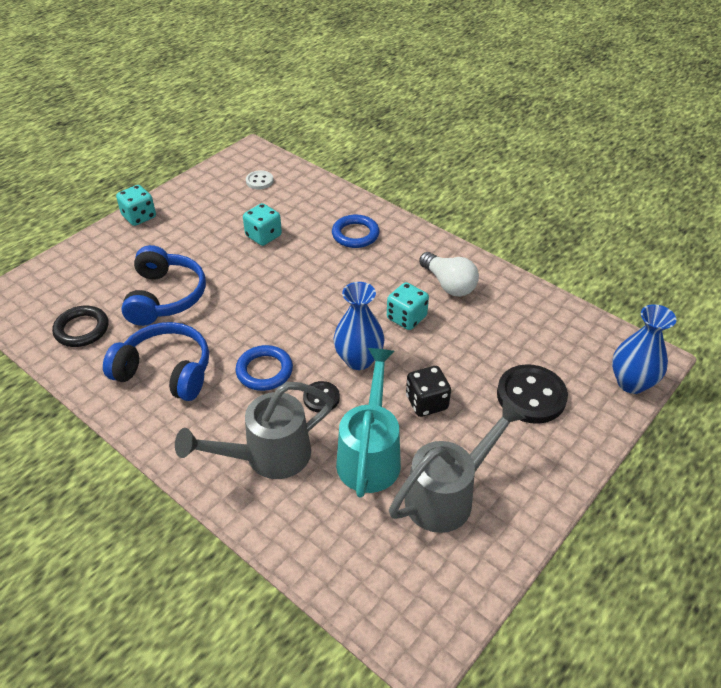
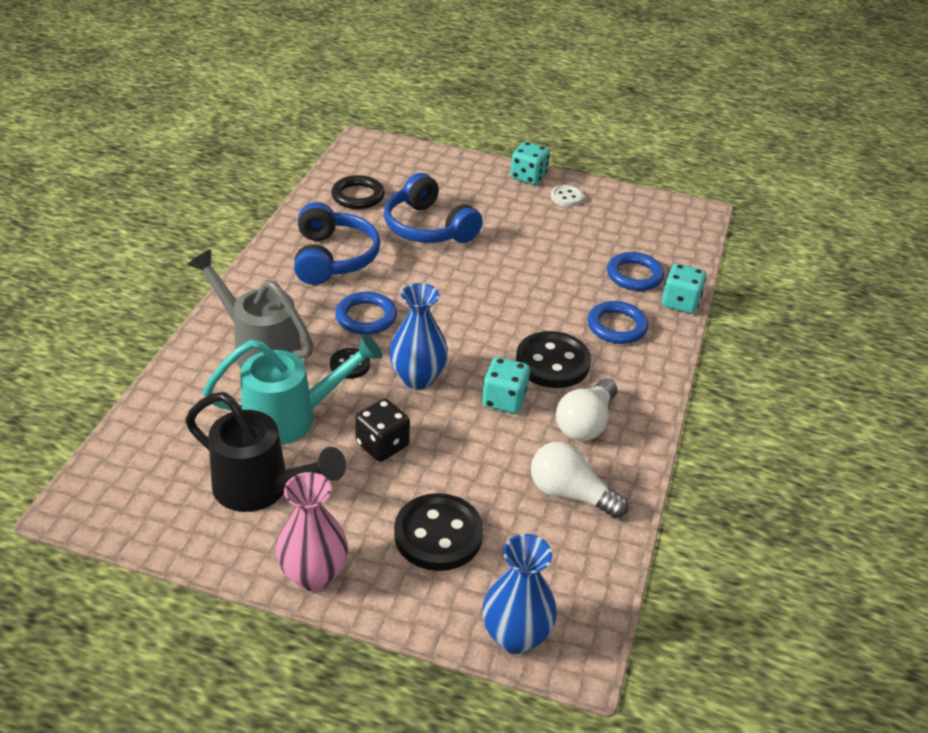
camera: 65 degrees right, 5 degrees down
(165, 297) = (428, 227): blue headphones -> blue headphones turned 75 degrees clockwise
(259, 181) = (650, 233): white button -> white button (566, 197)
(263, 236) = (561, 261): turquoise dice -> turquoise dice (680, 303)
(303, 206) = (634, 275): none -> blue ring
(378, 279) = (552, 362): none -> black button
(448, 495) = (262, 489): grey watering can -> black watering can
(513, 315) = (570, 494): none -> white light bulb
(551, 481) = (314, 575): none -> pink vase

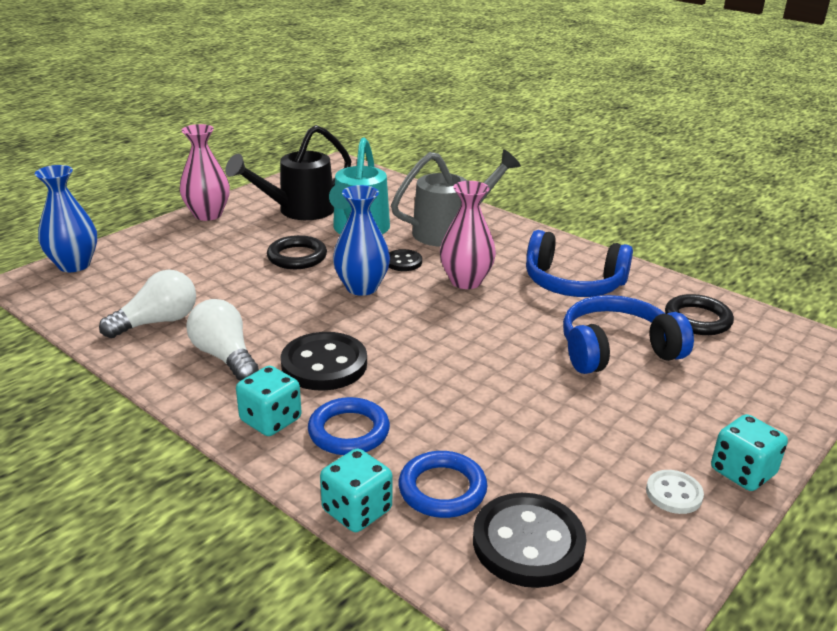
camera: 115 degrees right, 10 degrees down
(366, 317) = (466, 281): blue ring -> pink vase
(382, 445) = (297, 257): black dice -> black ring
(438, 534) = (188, 259): black button -> black button (528, 543)
(504, 400) = (296, 322): turquoise dice -> turquoise dice (271, 420)

